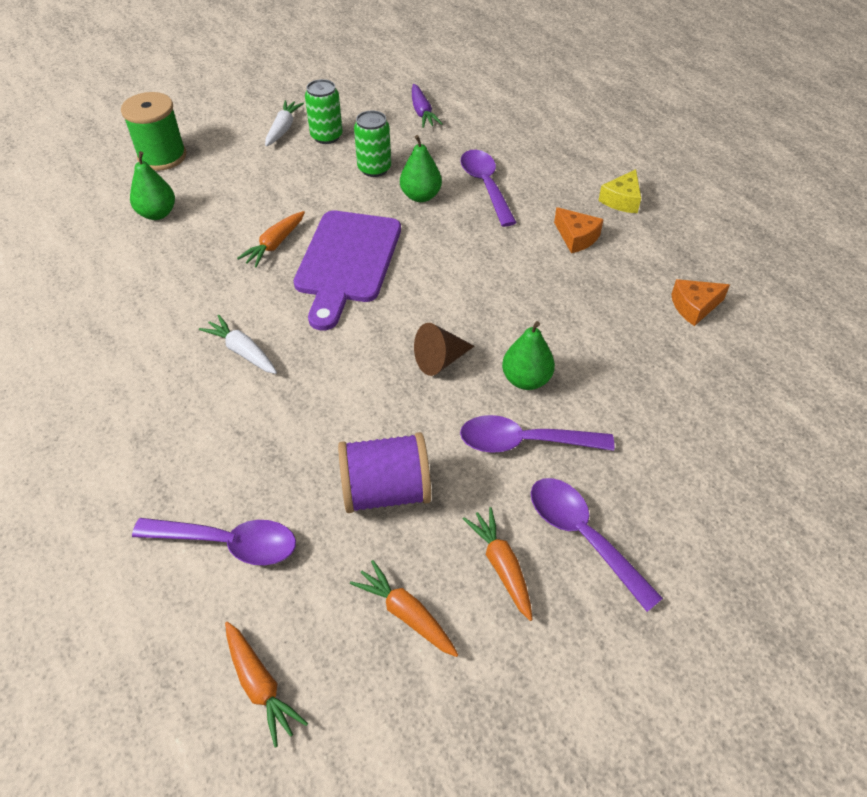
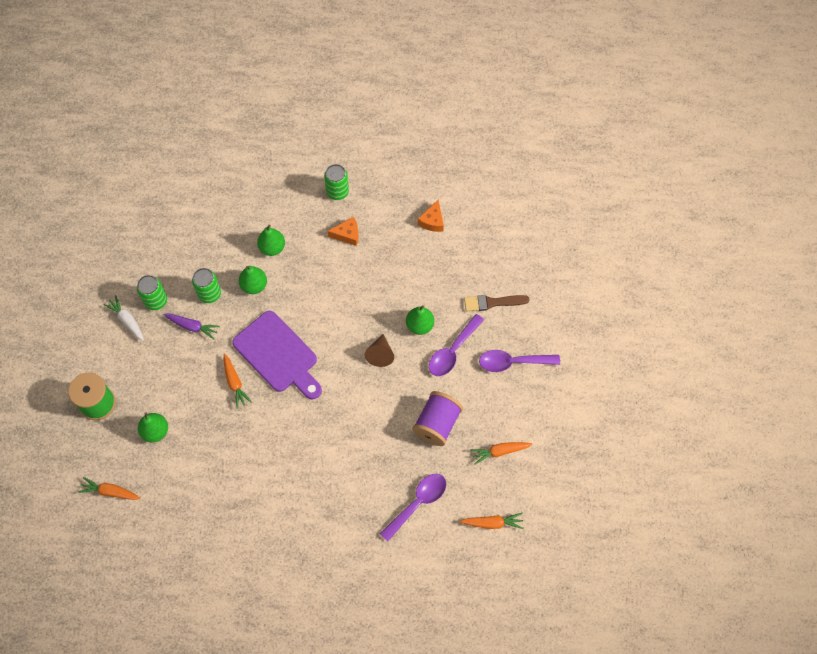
camera: 55 degrees left, 15 degrees up
(242, 351) = (305, 440): white carrot -> none
(422, 112) = (177, 234): purple carrot -> purple carrot (192, 327)
(485, 186) = (272, 248): purple spoon -> green pear
(501, 566) = (504, 402): orange carrot -> orange carrot (110, 492)
(622, 200) = (337, 192): yellow cheese -> green can
(654, 448) = (493, 302): none -> brown brush

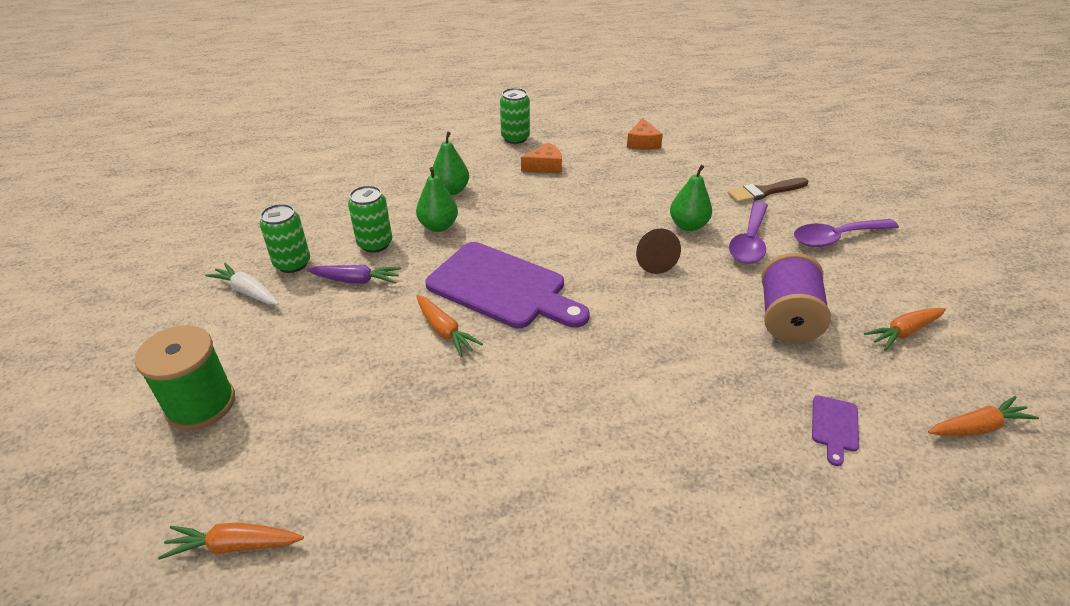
camera: 15 degrees left, 25 degrees down
(155, 431) = (318, 423): green pear -> none
(418, 503) = (834, 426): purple spoon -> purple cutting board

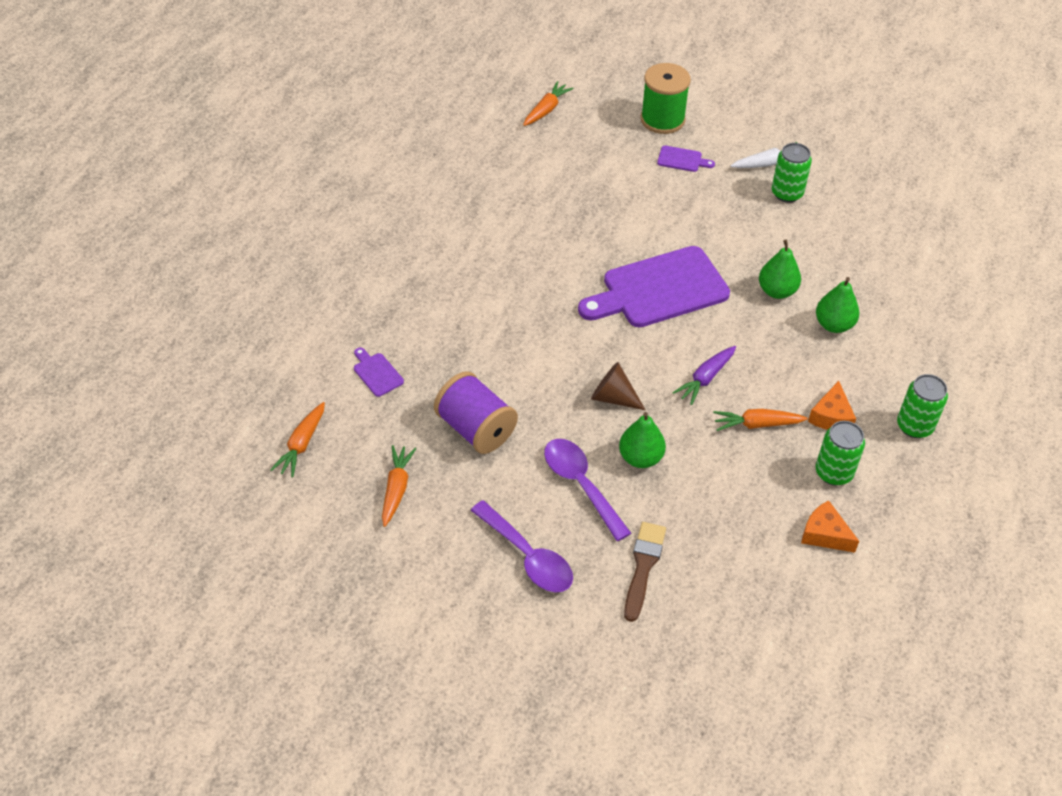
camera: 125 degrees right, 10 degrees up
(279, 353) = (682, 159): none -> purple cutting board
(356, 280) = (735, 218): purple carrot -> purple carrot (705, 379)
(375, 244) = (779, 244): green can -> green can (833, 472)
(445, 331) = (636, 239): orange carrot -> orange carrot (757, 424)
(836, 238) = (528, 556): purple spoon -> purple spoon turned 120 degrees clockwise

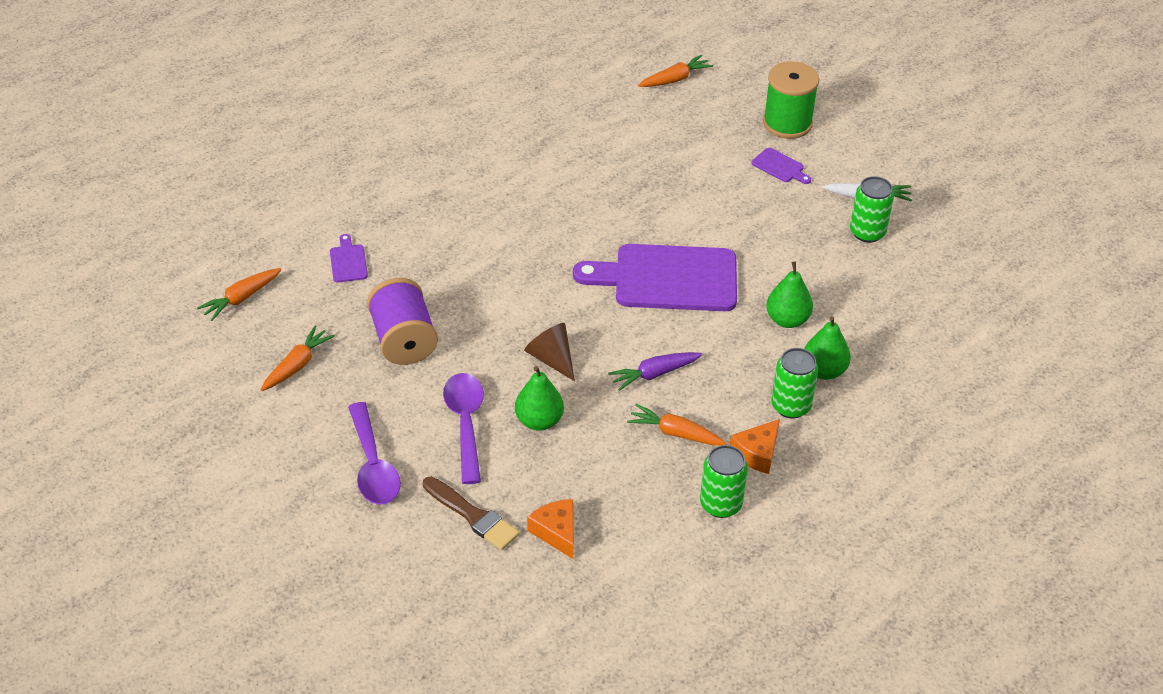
camera: 25 degrees right, 5 degrees down
(643, 567) = (472, 515): brown brush -> brown brush turned 90 degrees clockwise
(824, 534) = (669, 555): orange cheese -> orange cheese (556, 532)
(914, 426) = (838, 493): green can -> green can (791, 406)

